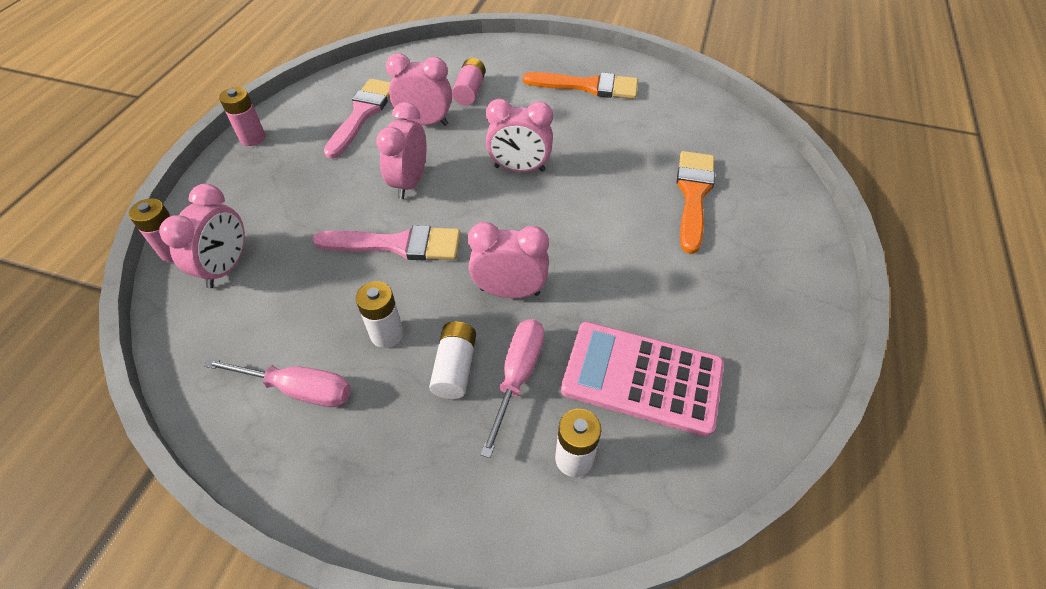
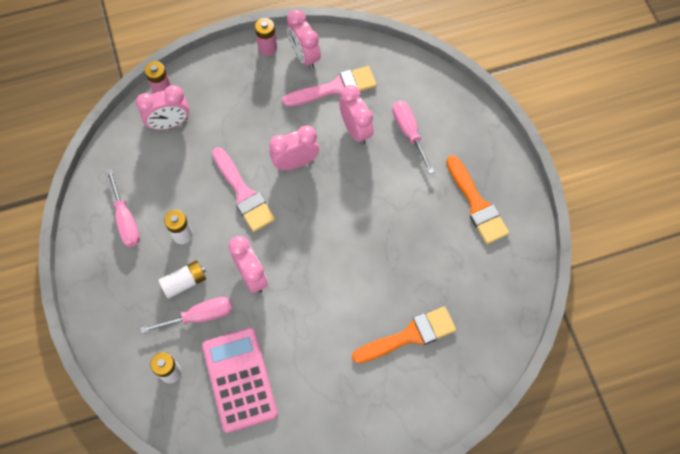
camera: 55 degrees right, 15 degrees up
(470, 91) = (409, 133): pink battery -> pink screwdriver
(519, 168) = (355, 216): pink clock -> pink clock (304, 56)

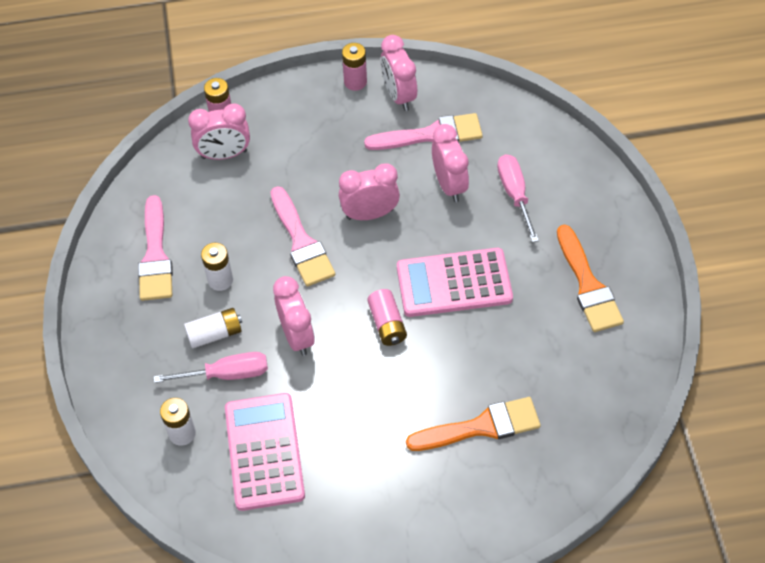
camera: 10 degrees right, 10 degrees down
(126, 219) = (155, 256): pink screwdriver -> pink brush
(322, 256) = (387, 324): none -> pink battery
(371, 215) = (454, 283): none -> pink calculator

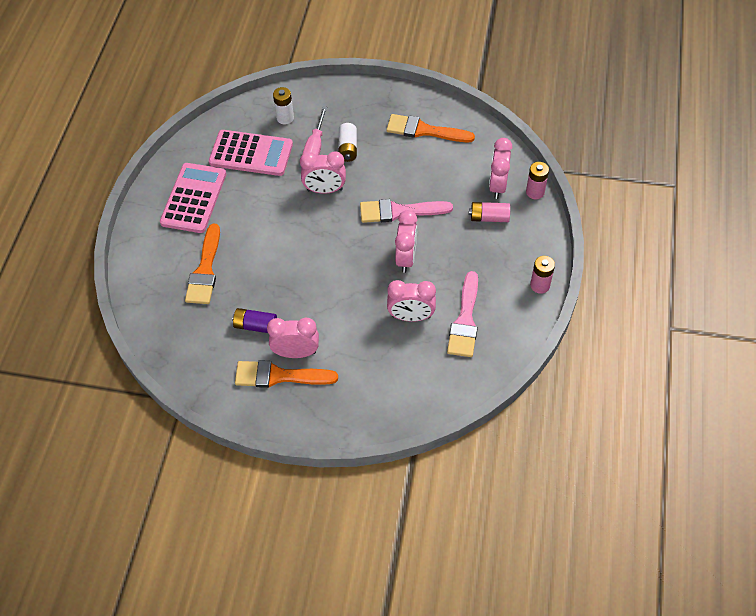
camera: 110 degrees right, 0 degrees up
(155, 256) = (424, 130): pink brush -> orange brush
(220, 280) = (388, 160): white battery -> none
(387, 324) = (309, 241): pink battery -> pink battery (489, 217)
(399, 95) = (514, 311): pink clock -> pink clock (296, 353)
(454, 283) = (322, 291): pink calculator -> pink calculator (193, 198)
(515, 195) = (382, 357): pink screwdriver -> none
(534, 335) = (255, 325): none -> purple battery

